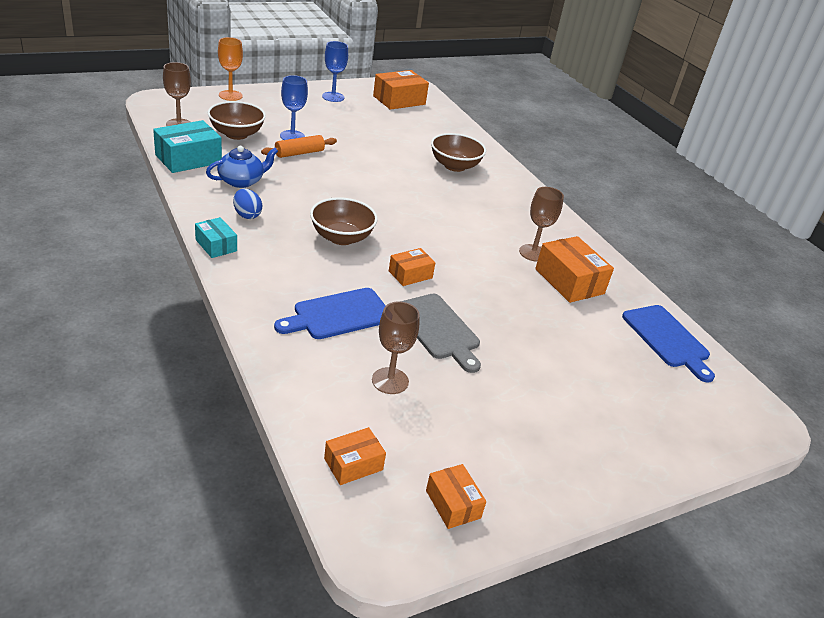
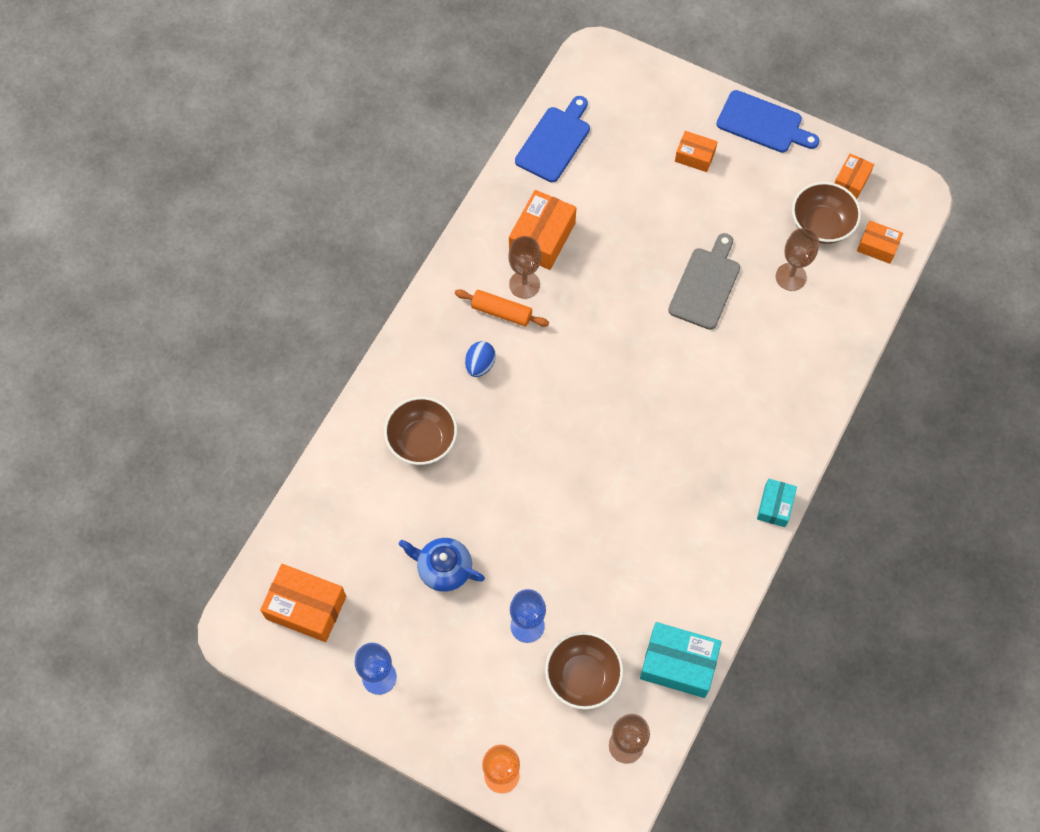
camera: 120 degrees left, 30 degrees up
(242, 181) = (663, 583): blue teapot -> blue teapot (443, 568)
(247, 215) = (710, 526): blue egg -> blue egg (480, 365)
(299, 153) = (555, 588): orange rolling pin -> orange rolling pin (501, 312)
(338, 315) = (760, 355): blue cutting board -> blue cutting board (763, 123)
(341, 237) = (661, 432): brown bowl -> brown bowl (821, 225)
(410, 274) = (658, 347): orange box -> orange box (695, 156)

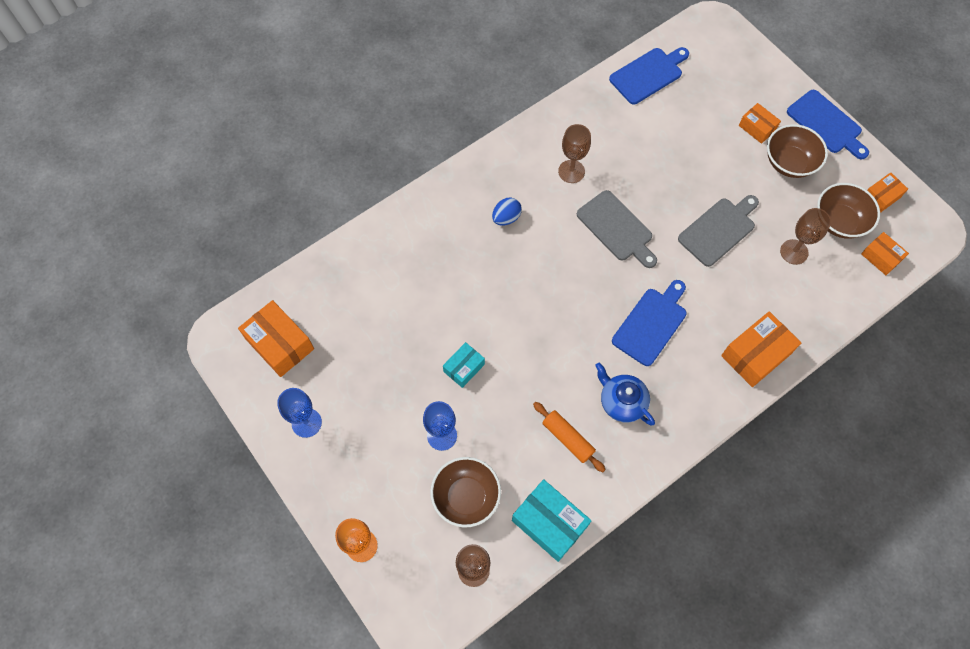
camera: 25 degrees right, 0 degrees up
(422, 441) = (432, 256): brown bowl -> brown bowl (789, 162)
(443, 568) = (399, 361): blue teapot -> blue teapot (622, 401)
(501, 312) = (543, 185): orange rolling pin -> orange rolling pin (567, 439)
(542, 238) = (603, 142): orange box -> orange box (756, 354)
(601, 327) = (616, 228): none -> grey cutting board
(683, 414) = (651, 324): none -> blue cutting board
(775, 506) = (693, 430): turquoise box -> turquoise box (464, 368)

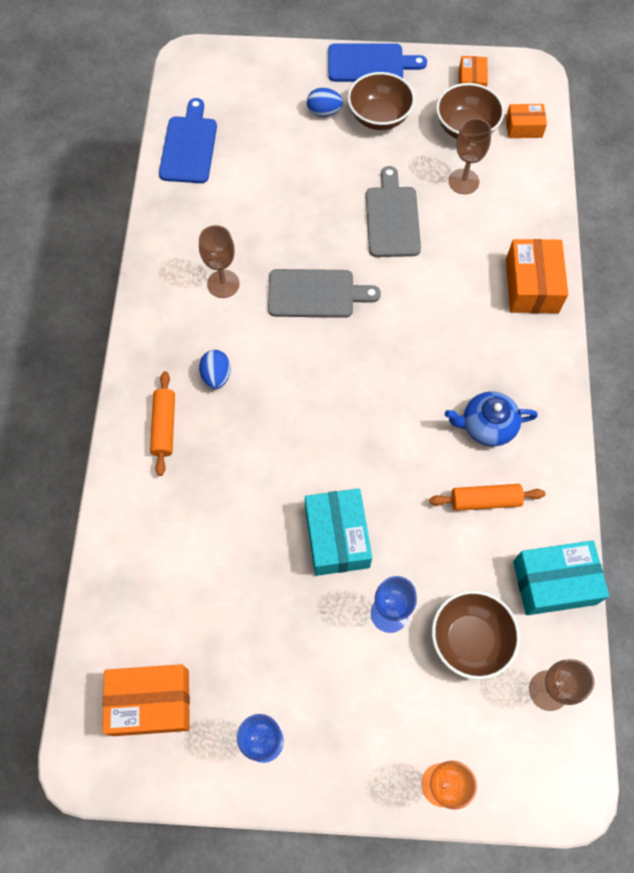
camera: 50 degrees left, 0 degrees up
(447, 216) = (164, 426): none -> orange rolling pin
(464, 368) = (337, 537): turquoise box -> turquoise box, size x1.70
(651, 324) = (433, 342): blue cutting board -> none
(757, 128) = (324, 112): orange box -> blue egg

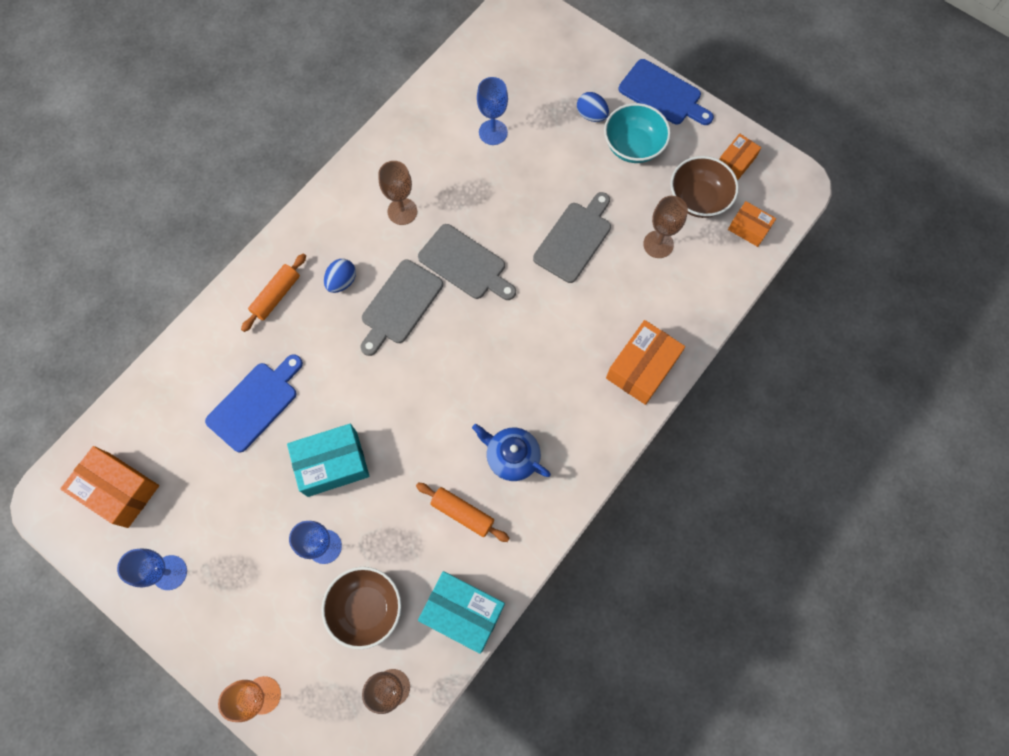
camera: 35 degrees right, 5 degrees up
(189, 146) = (462, 82): blue cutting board -> blue cutting board (255, 403)
(250, 172) = (493, 132): none -> blue goblet
(286, 363) = (400, 305): none -> grey cutting board
(337, 537) = (332, 463): turquoise box -> turquoise box turned 45 degrees clockwise
(379, 117) = (633, 146): brown bowl -> turquoise bowl

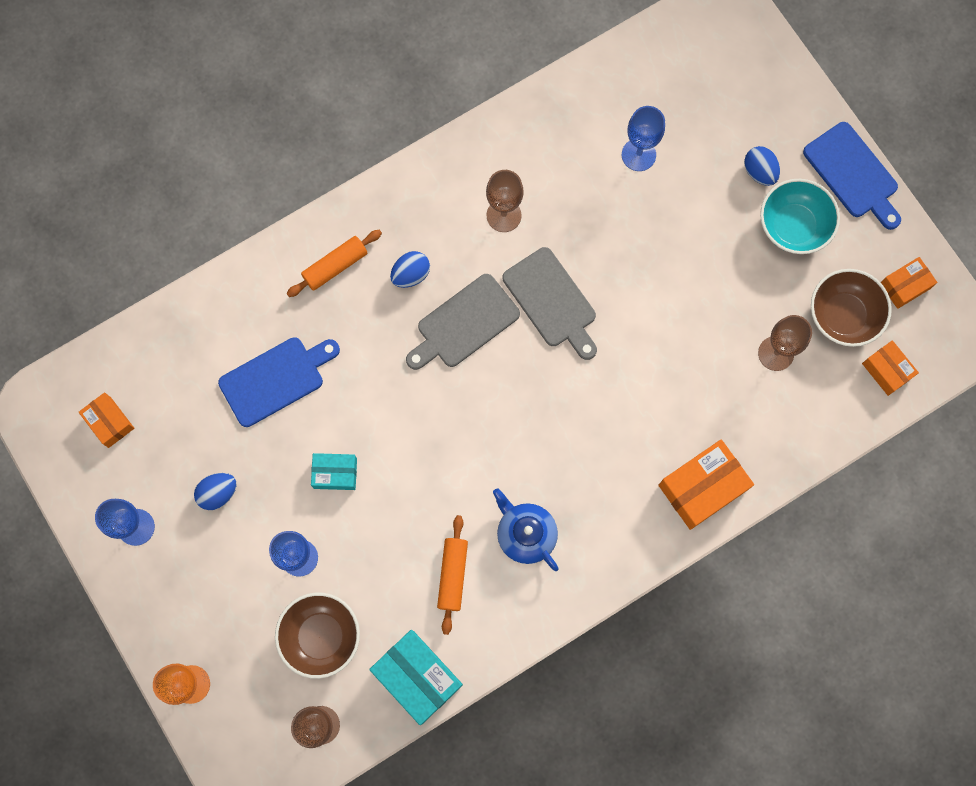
camera: 20 degrees right, 5 degrees up
(119, 490) = (109, 422): orange box -> orange box, size x0.59
(235, 516) = (218, 493): none -> blue egg
(332, 463) = (335, 473): turquoise box -> turquoise box, size x0.59
(462, 513) = (452, 575): orange rolling pin -> orange rolling pin turned 45 degrees clockwise
(574, 239) = (683, 314): grey cutting board -> none

